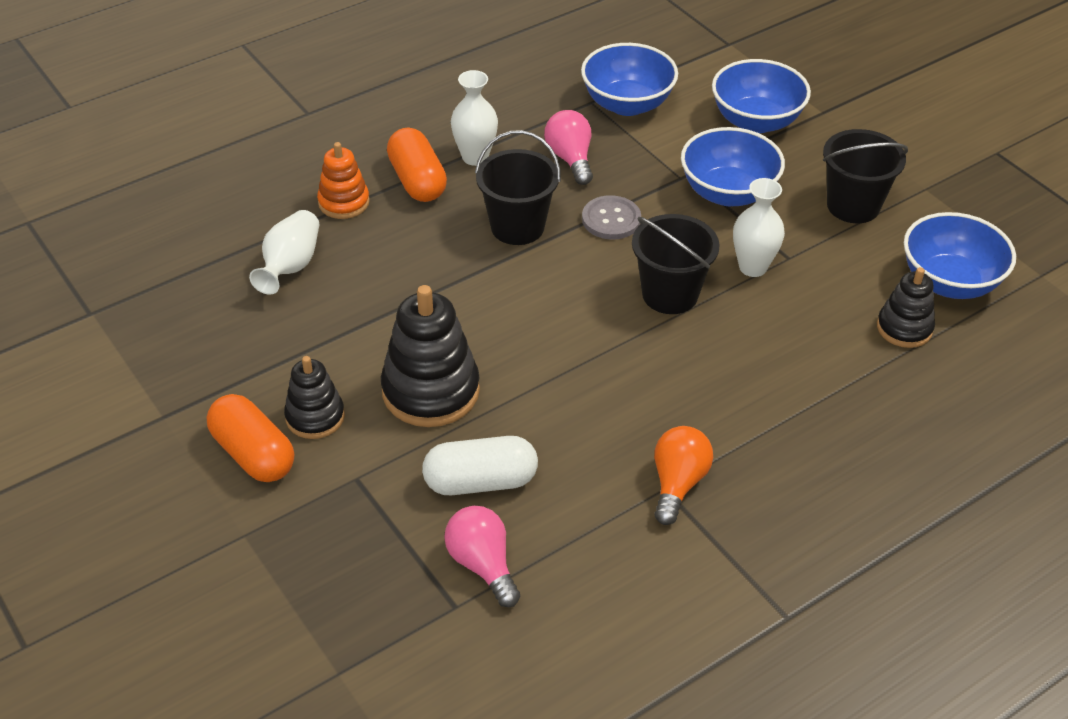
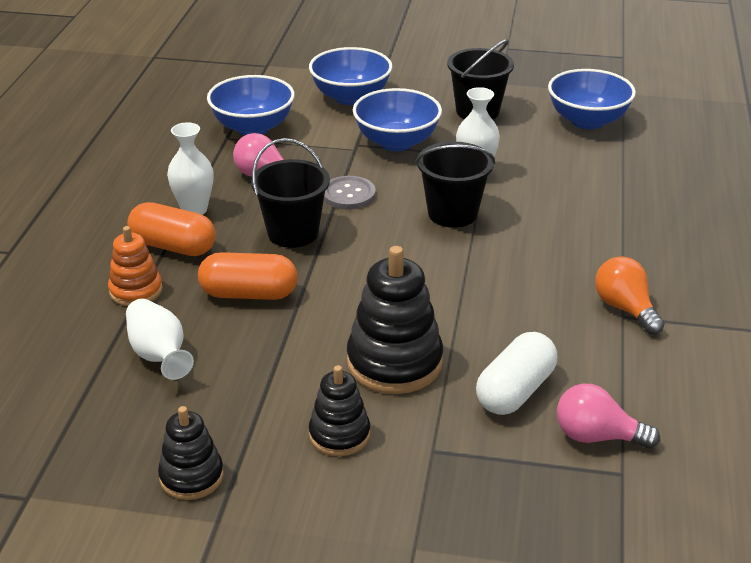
camera: 45 degrees left, 10 degrees down
(253, 454) = (332, 491): orange capsule -> orange capsule (249, 294)
(904, 328) = (603, 155): black stacking toy -> black stacking toy (191, 476)

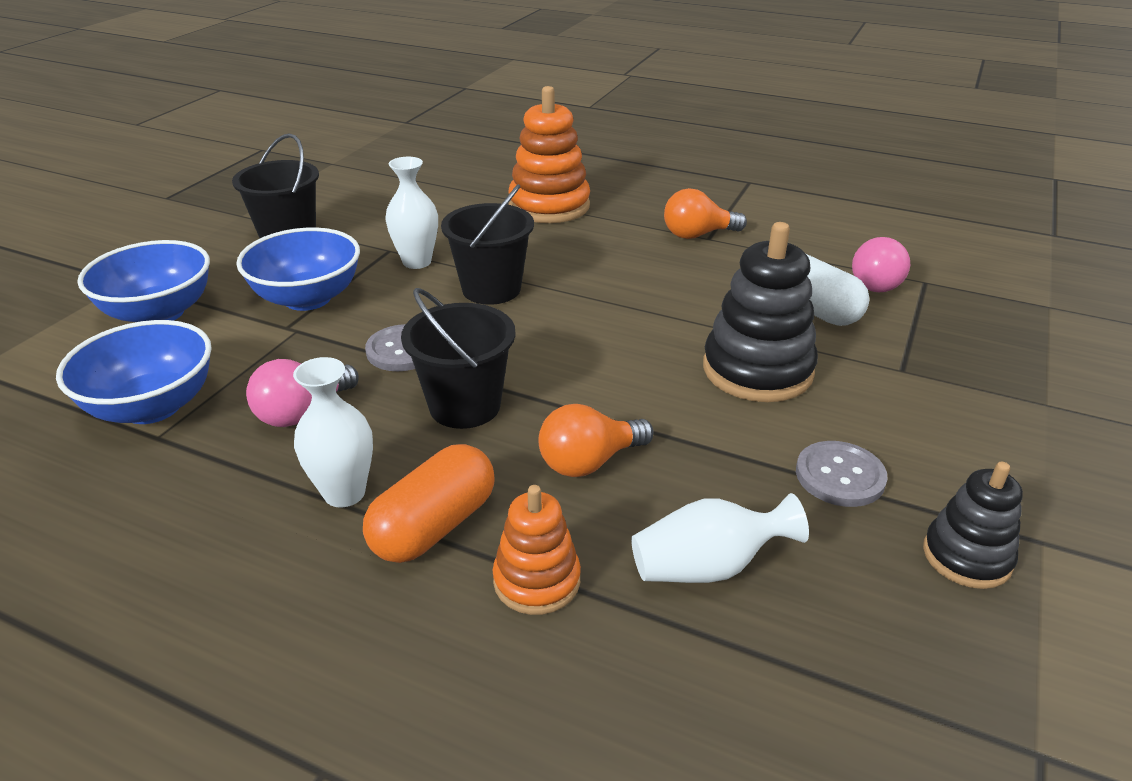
camera: 75 degrees left, 0 degrees up
(249, 294) = (589, 462): orange capsule -> orange light bulb
(266, 412) = (840, 476): none -> grey button
(339, 435) = (880, 426): black stacking toy -> none
(587, 121) = (368, 188): blue bowl -> none
(623, 215) = (549, 206): none -> orange stacking toy

